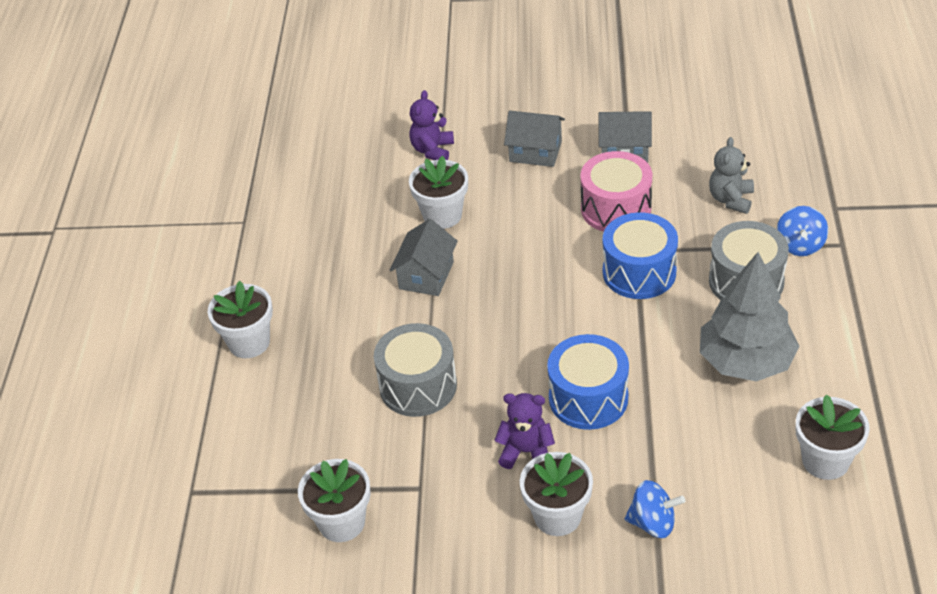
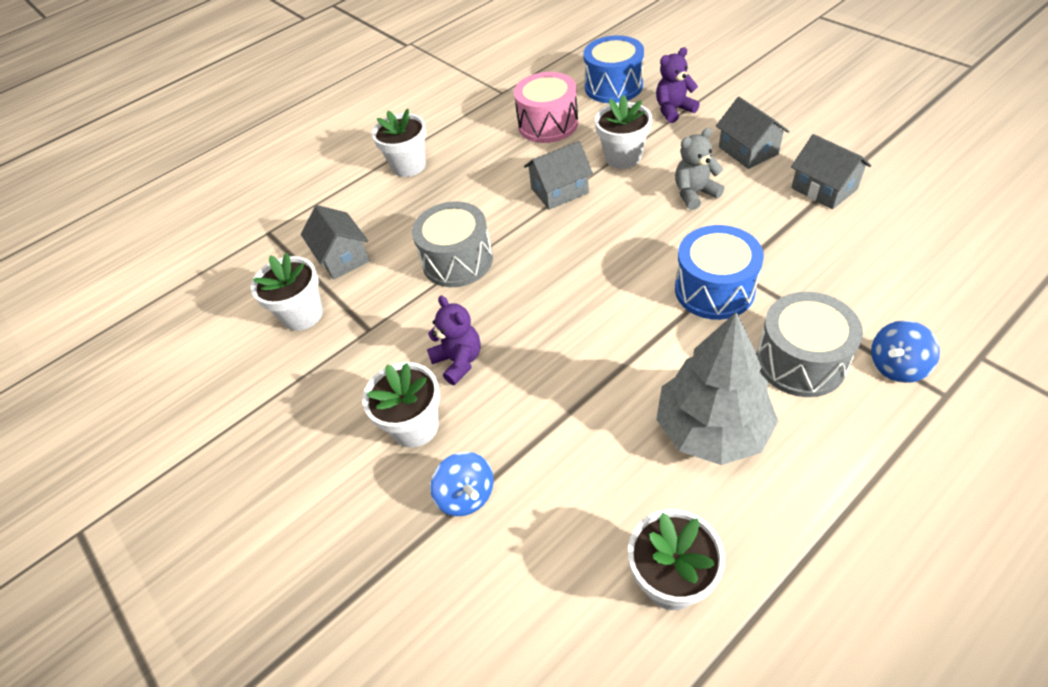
camera: 50 degrees right, 5 degrees up
(306, 456) = (342, 257): none -> grey house
(588, 398) = (550, 357): blue drum -> blue drum (613, 86)
(616, 208) = (758, 229): pink drum -> pink drum (548, 124)
(731, 199) = (875, 283): grey teddy bear -> grey teddy bear (694, 194)

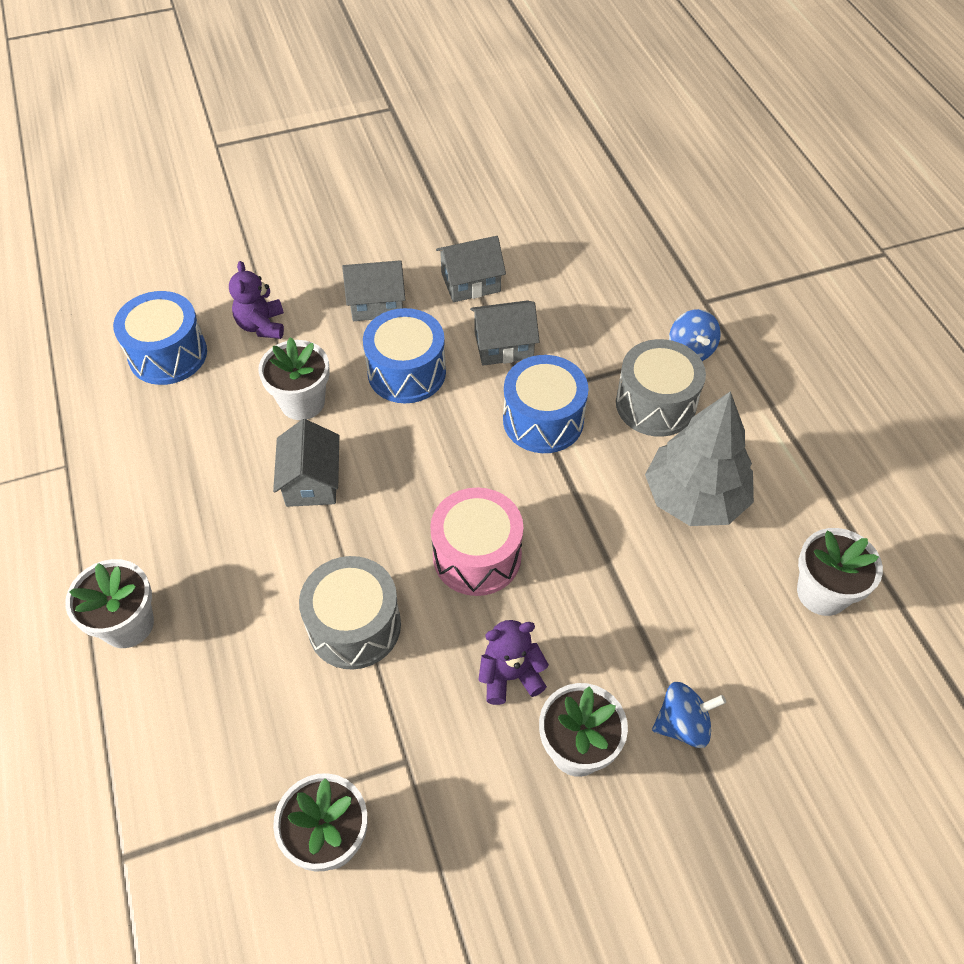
camera: 75 degrees left, 5 degrees up
(342, 257) = (254, 760): grey house -> grey house (503, 345)
(548, 124) = (180, 444): pink drum -> pink drum (477, 556)
(694, 194) = (406, 372): grey teddy bear -> blue drum

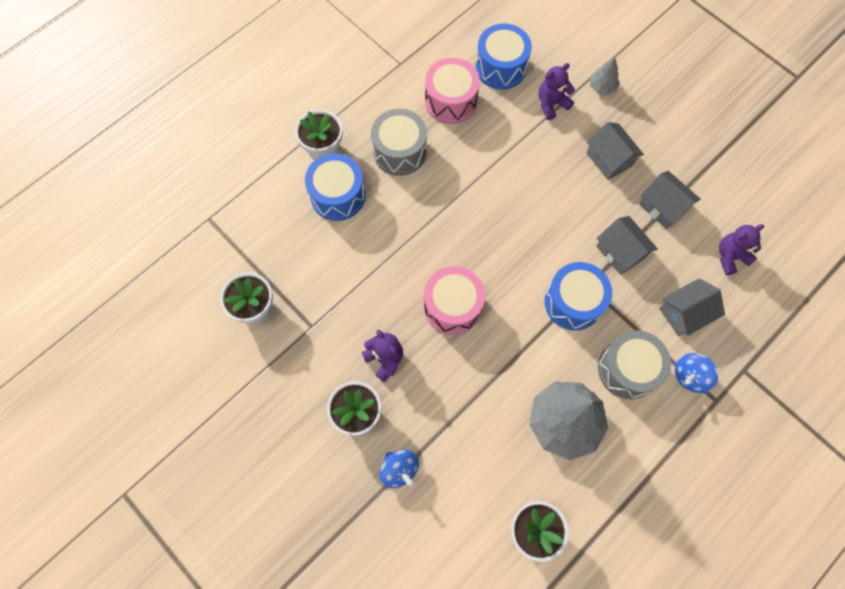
camera: 65 degrees right, 15 degrees up
(173, 430) = (451, 101): none -> pink drum
(277, 268) = (602, 87): none -> grey tree
(302, 402) = (508, 157): white flower pot -> none
(311, 481) = (455, 191): grey house -> grey house (684, 313)
(354, 626) = (376, 261): grey drum -> grey drum (400, 151)
(406, 372) = (564, 204): blue drum -> blue drum (338, 195)
(566, 253) = (730, 257): none -> purple teddy bear

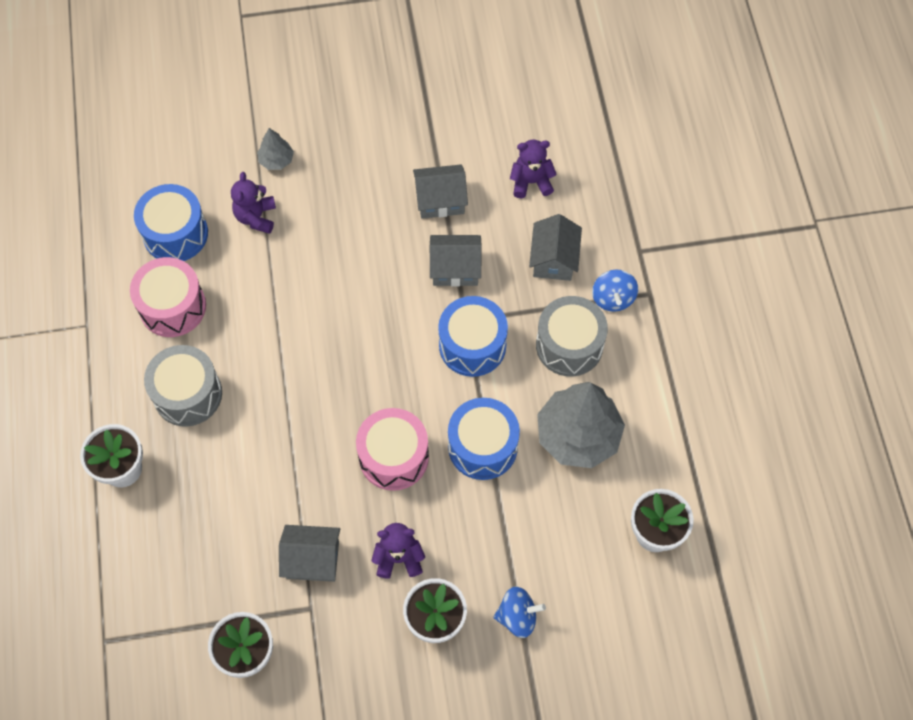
camera: 55 degrees left, 5 degrees down
(338, 195) = (187, 488): blue drum -> blue drum (482, 446)
(609, 159) = (356, 209): grey house -> grey house (312, 559)
(730, 257) = (531, 182): purple teddy bear -> purple teddy bear turned 75 degrees clockwise

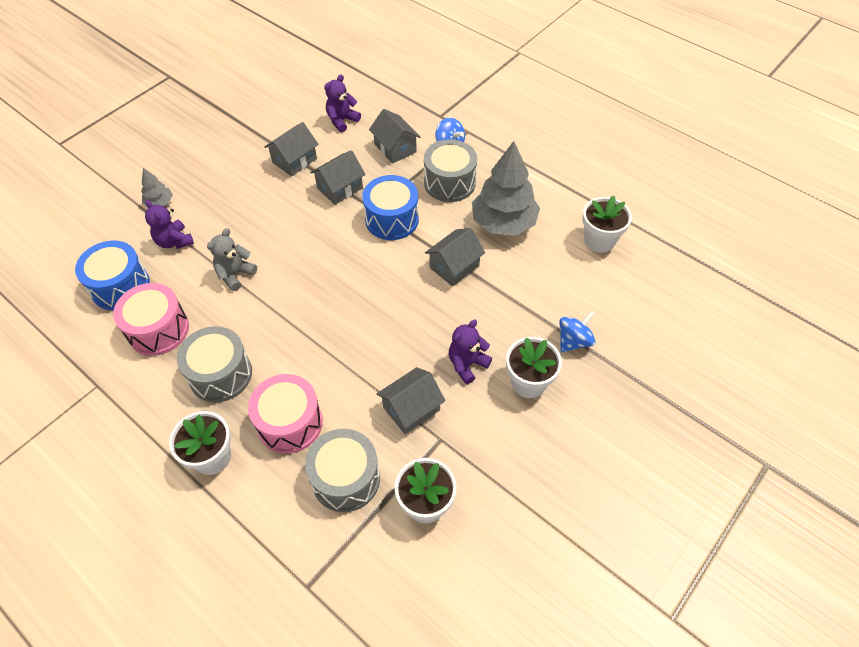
camera: 40 degrees left, 10 degrees down
(206, 577) = (346, 478): none -> grey drum
(279, 297) = (235, 274): none -> grey teddy bear
(393, 457) = (404, 310): pink drum -> pink drum (290, 423)
(482, 446) = (454, 266): blue drum -> grey house

